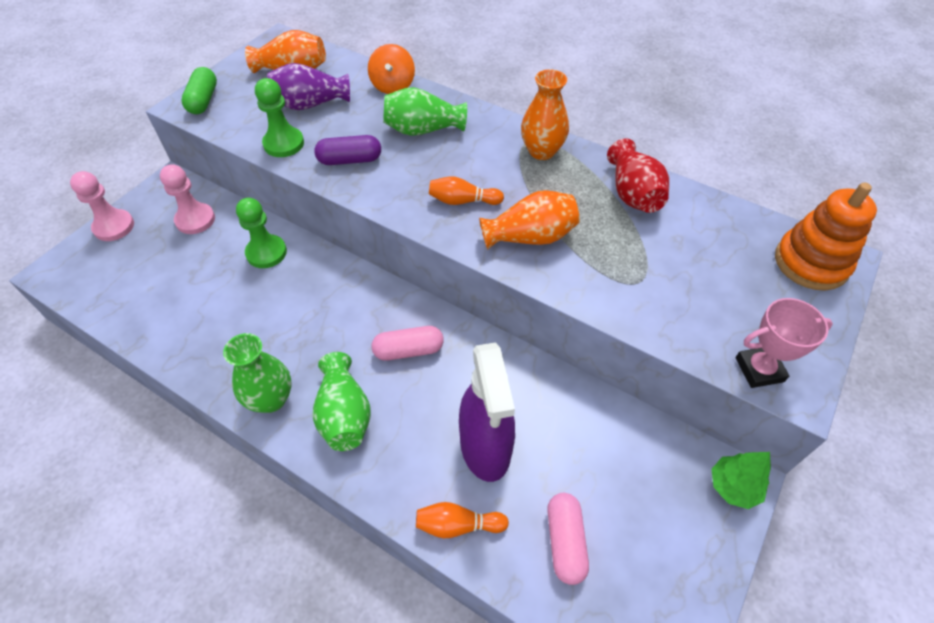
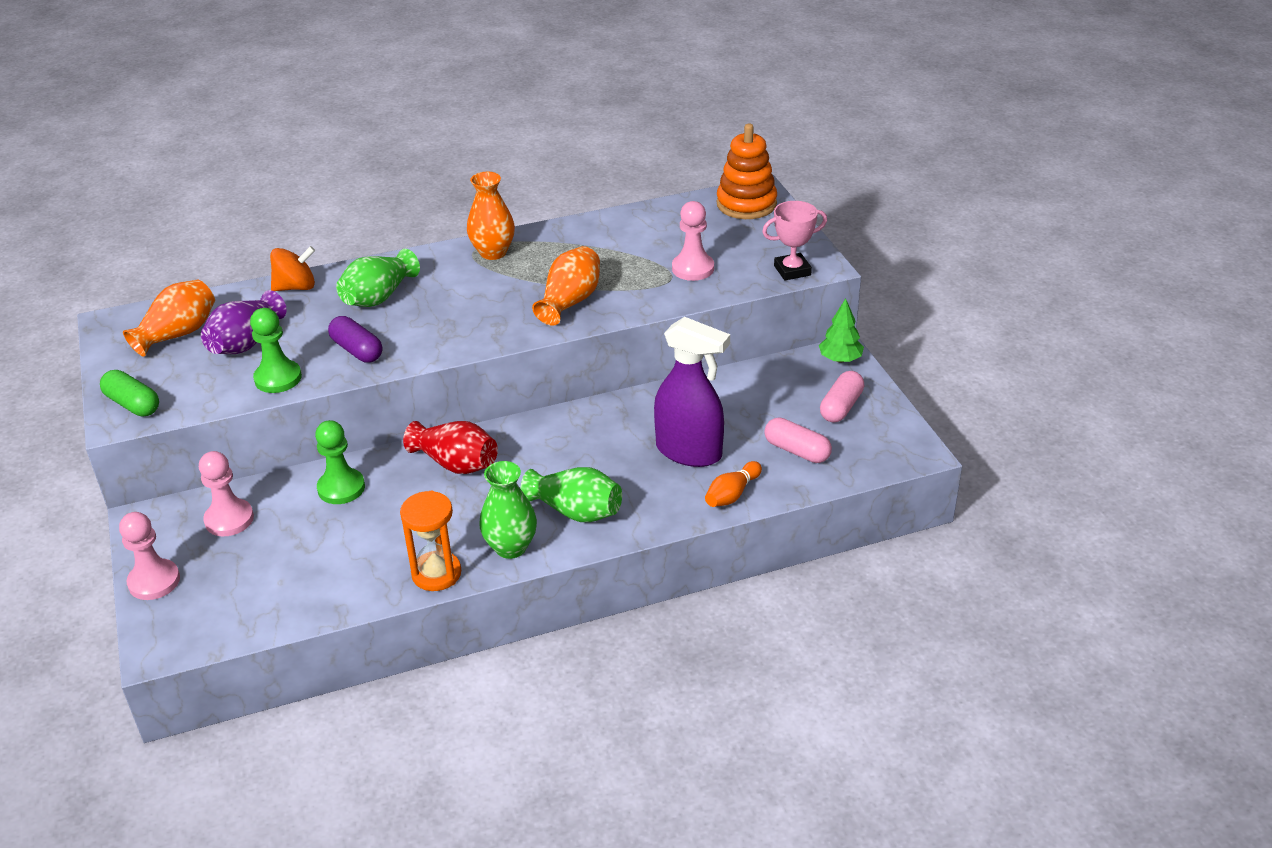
camera: 50 degrees left, 15 degrees down
(211, 371) = (436, 573): none -> orange hourglass
(350, 160) = (357, 350): purple capsule -> purple capsule turned 75 degrees counterclockwise
(393, 86) = (296, 287): orange spinning top -> orange spinning top turned 60 degrees counterclockwise
(408, 350) = (559, 450): pink capsule -> pink capsule (841, 407)
(463, 201) = (490, 314): orange bowling pin -> none
(633, 194) = (594, 236): red vase -> red vase (456, 463)
(669, 289) = (693, 268): none -> pink pawn
(759, 369) = (792, 270): pink trophy -> pink trophy turned 45 degrees clockwise

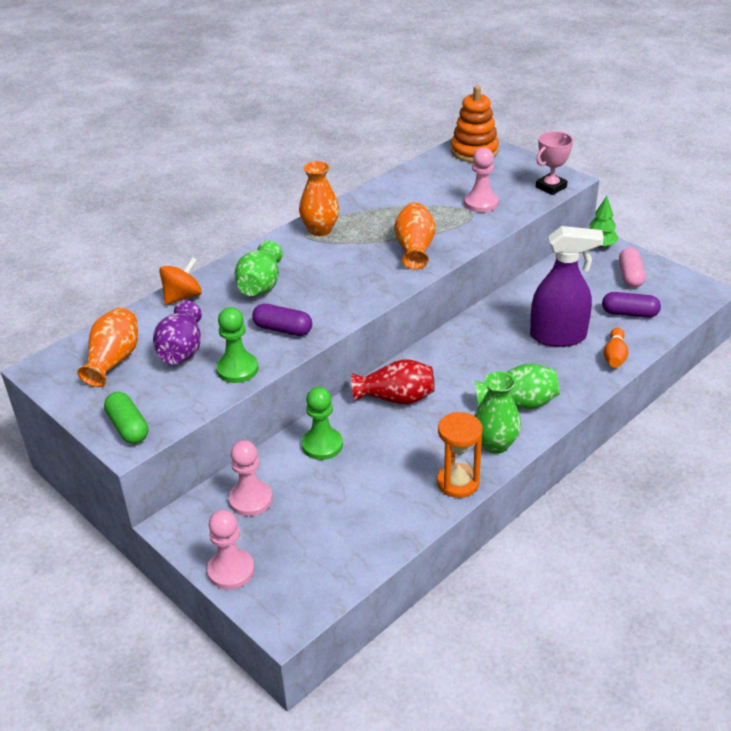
camera: 25 degrees left, 0 degrees up
(132, 404) = (128, 427): green capsule -> green capsule turned 45 degrees clockwise
(797, 451) = (629, 313): pink capsule -> purple capsule

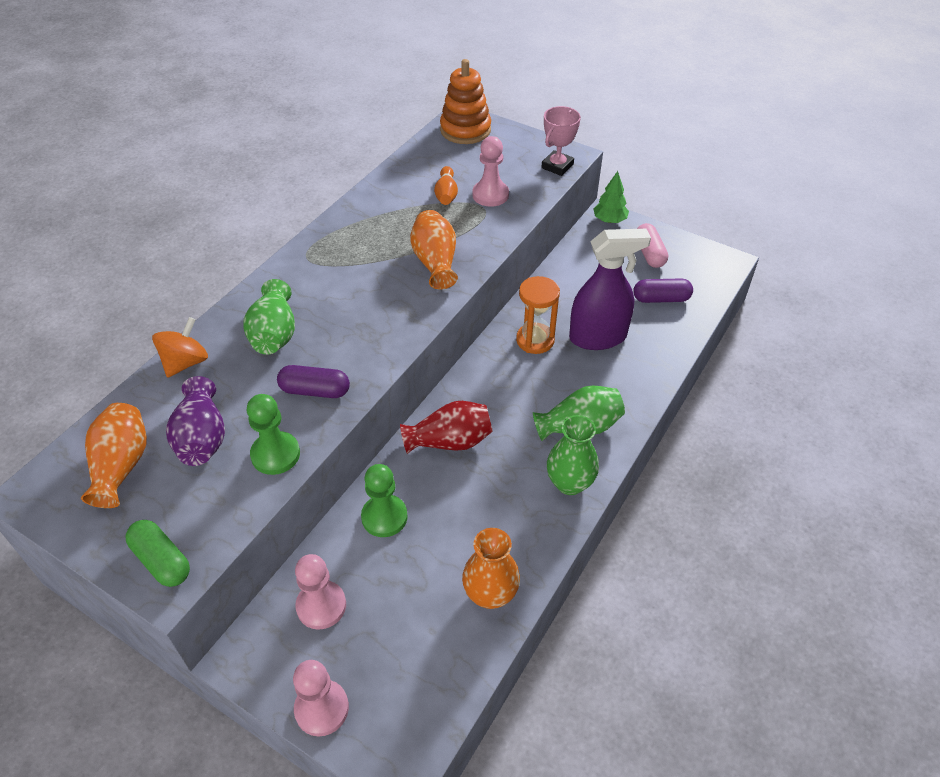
camera: 15 degrees left, 10 degrees up
(320, 230) = (324, 250): orange vase -> orange vase (490, 594)
(458, 482) = (543, 539): orange hourglass -> orange hourglass (535, 340)
(614, 356) = (660, 352): orange bowling pin -> orange bowling pin (446, 194)

